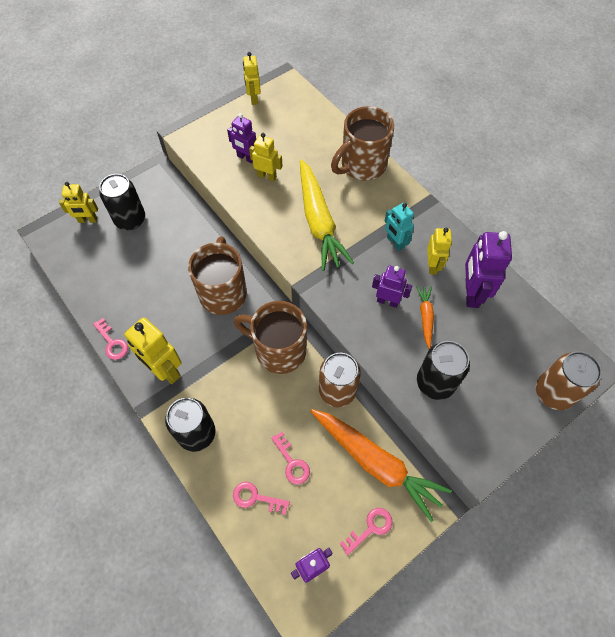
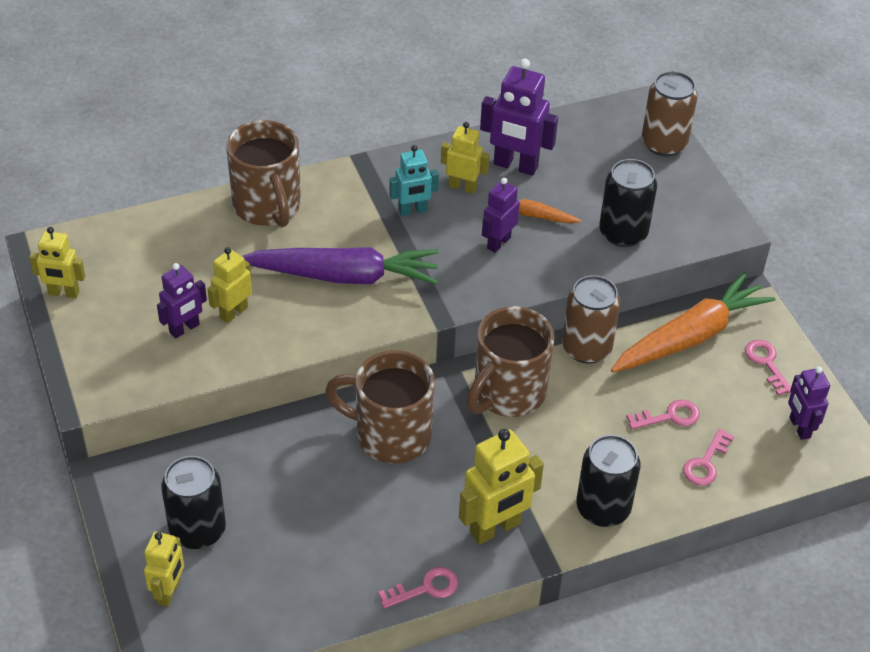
camera: 75 degrees left, 15 degrees down
(318, 221) = (344, 276): yellow carrot -> purple carrot

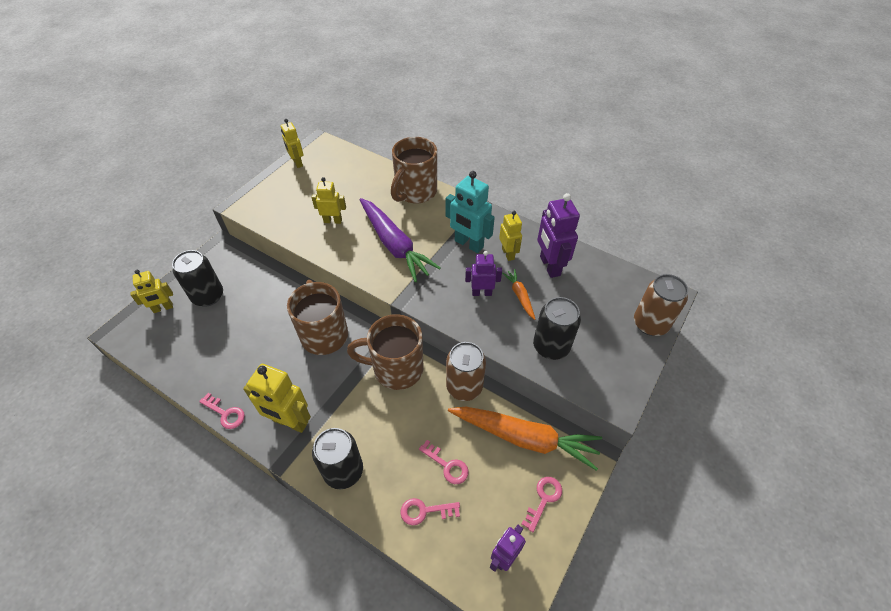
camera: 55 degrees right, 5 degrees up
(184, 329) = (307, 211): purple robot -> none
(412, 211) = (468, 244): turquoise robot -> turquoise robot, size x1.59

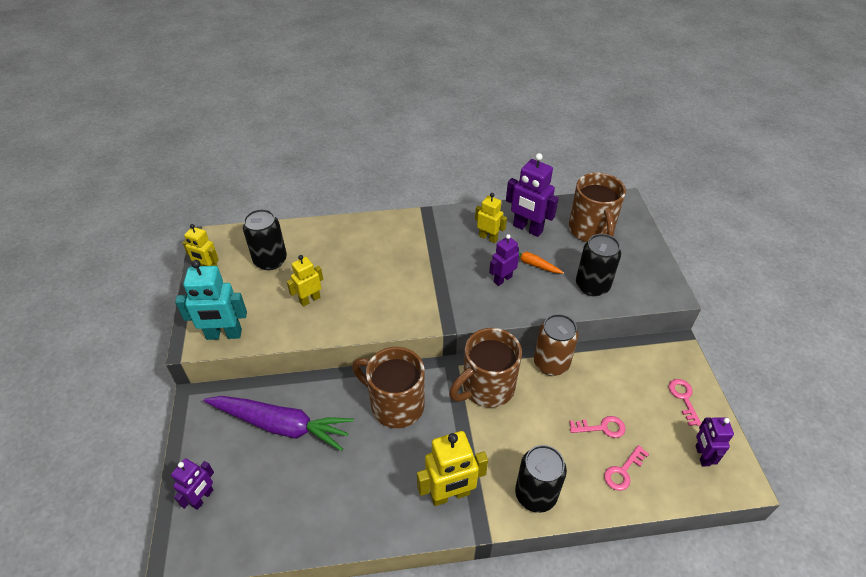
camera: 40 degrees left, 5 degrees down
(163, 308) = (202, 498): yellow robot -> purple robot
(208, 296) = (240, 453): black can -> black can (270, 260)
(225, 413) = (384, 535): pink key -> none
(394, 245) = (391, 286): purple carrot -> purple carrot (281, 425)
(415, 192) = (357, 232): brown mug -> brown mug (591, 231)
(468, 244) = (450, 249): turquoise robot -> turquoise robot (224, 335)
(524, 438) = (629, 368): orange carrot -> none
(650, 324) = (634, 228): brown can -> none

